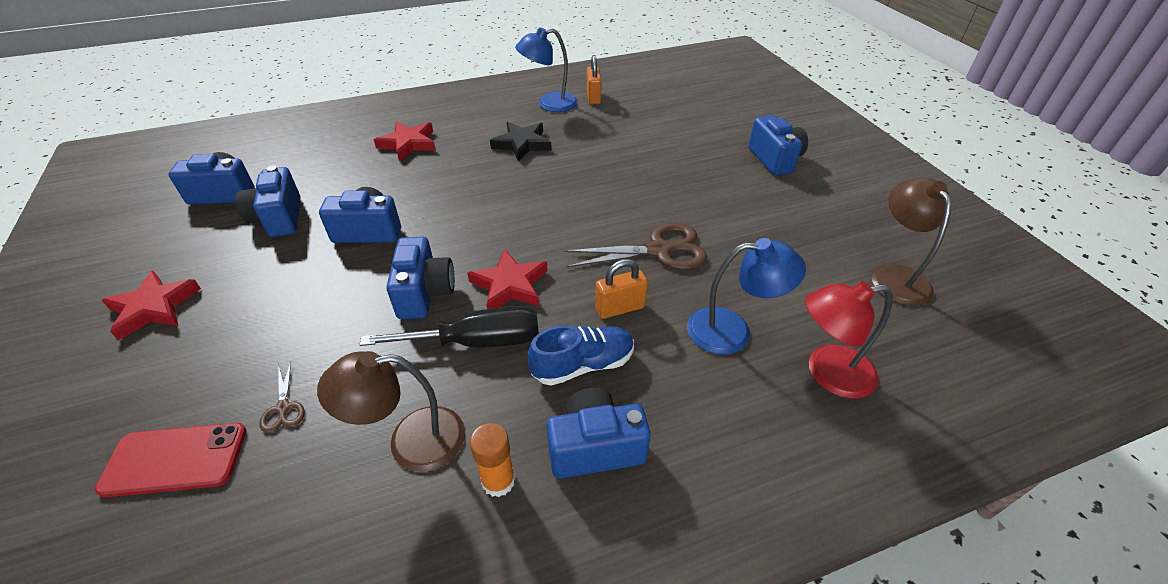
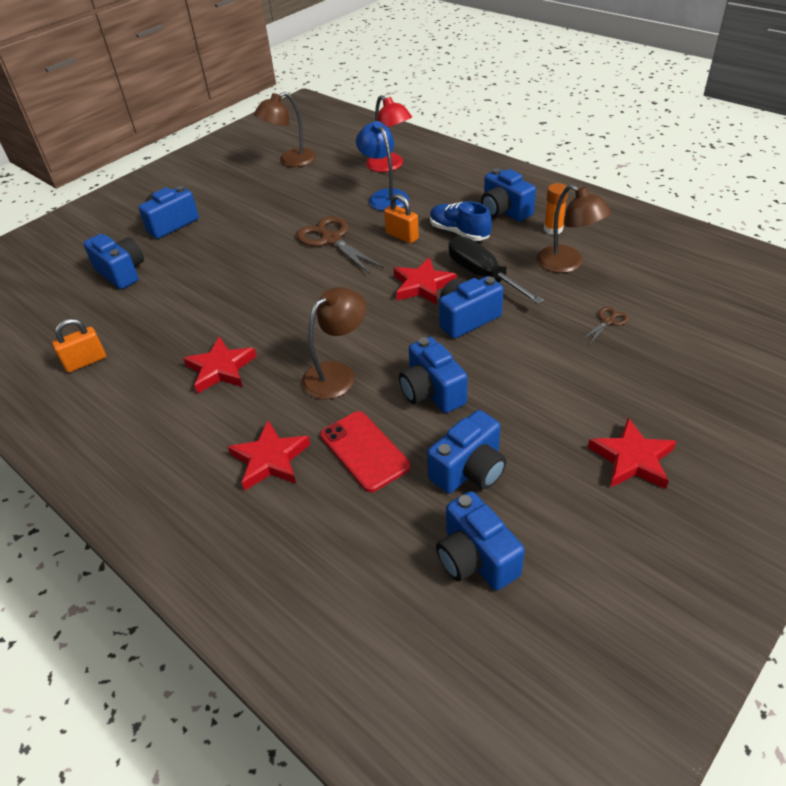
camera: 115 degrees left, 0 degrees up
(175, 459) = (681, 339): red phone -> red phone (364, 451)
(450, 192) = (337, 374): none -> brown lamp
(522, 144) = (221, 369): black star -> red star
(549, 104) = (116, 389): blue lamp -> none
(703, 124) = (121, 273): none -> blue camera

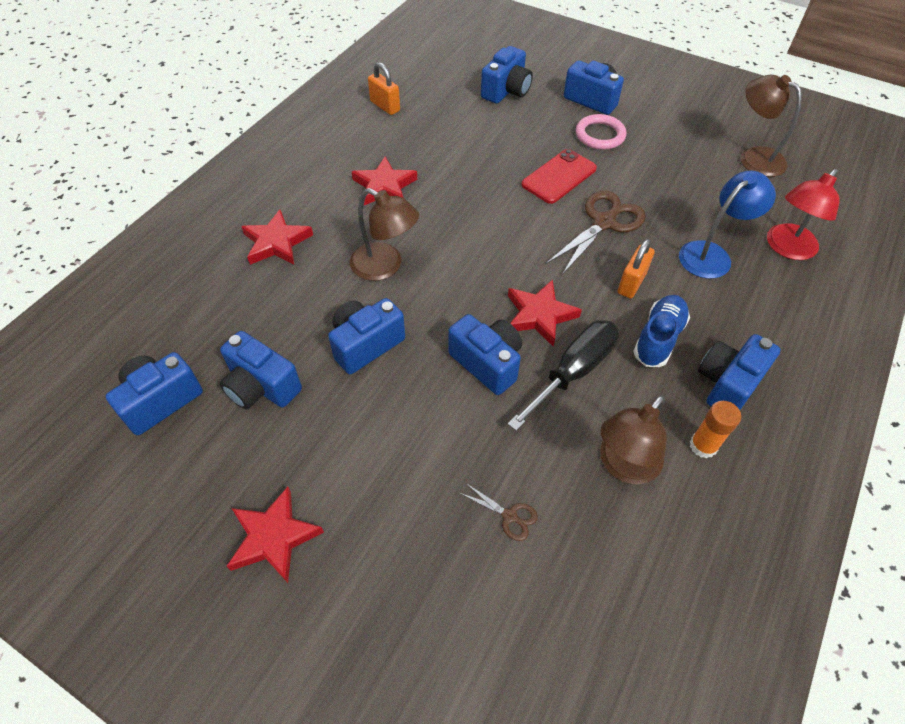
camera: 75 degrees right, 10 degrees up
(222, 227) = (600, 135): none -> pink ring
(364, 451) = (286, 303): red phone -> red phone (559, 176)

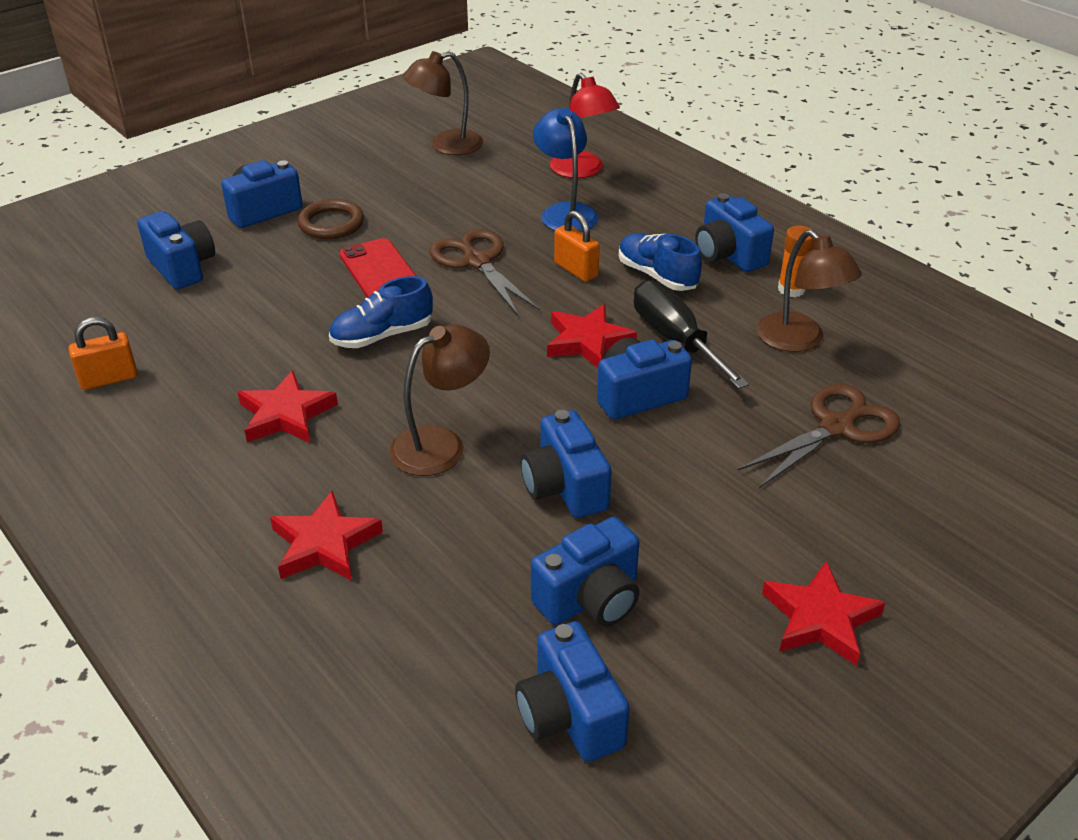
camera: 70 degrees left, 15 degrees down
(485, 202) = (382, 336): none -> blue shoe
(509, 516) = (836, 427): brown scissors -> brown scissors, size x2.12
(600, 135) = (331, 224): pink ring -> brown ring

